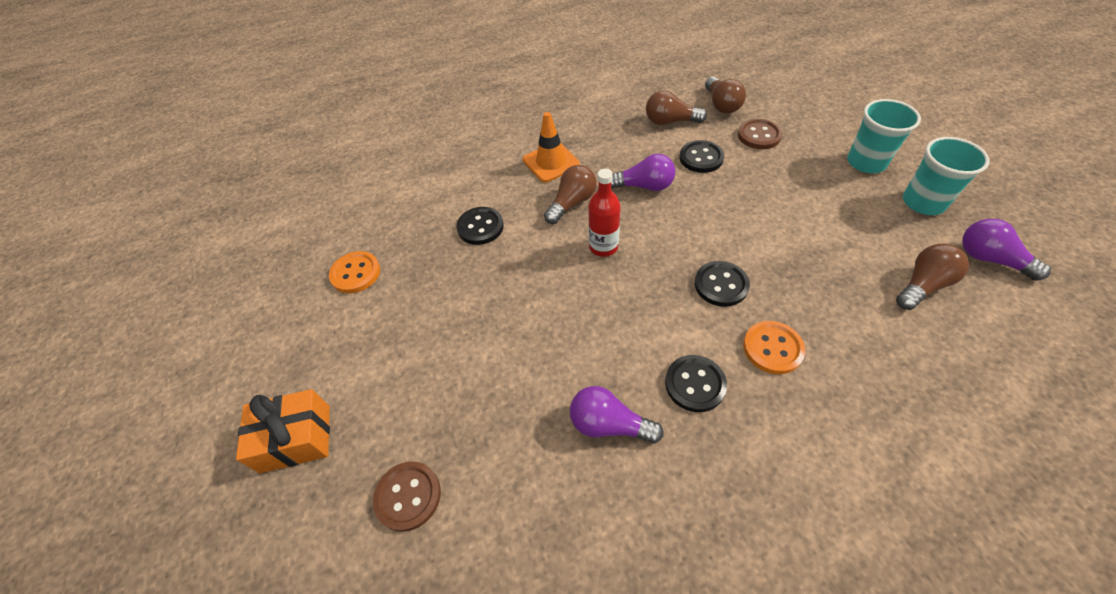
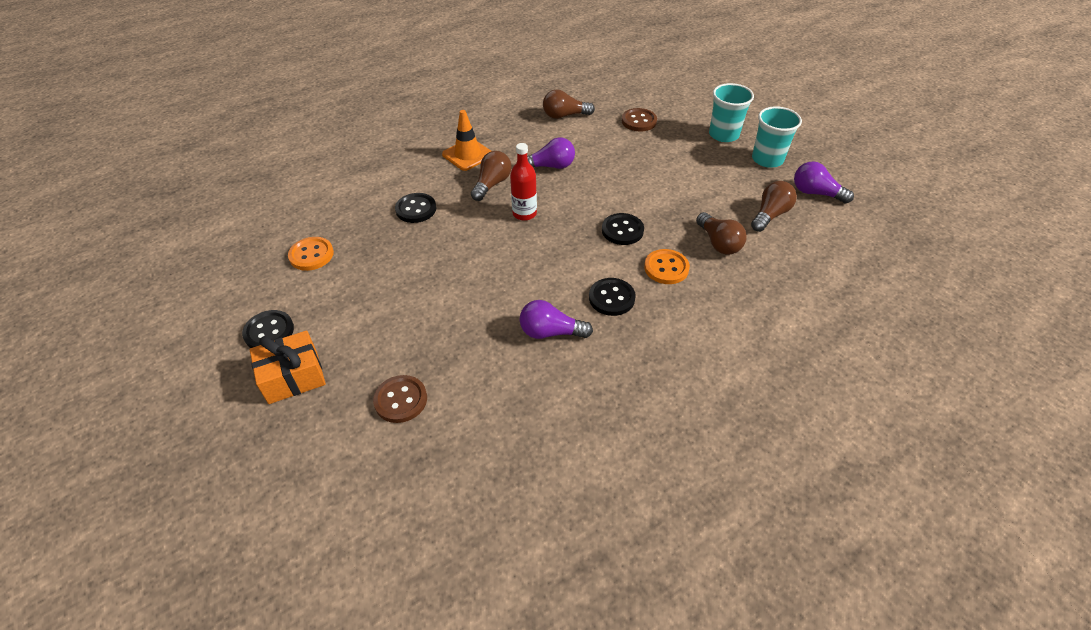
camera: 15 degrees left, 5 degrees down
(701, 158) = (594, 141): black button -> black button (269, 331)
(721, 105) = (605, 100): brown light bulb -> brown light bulb (718, 243)

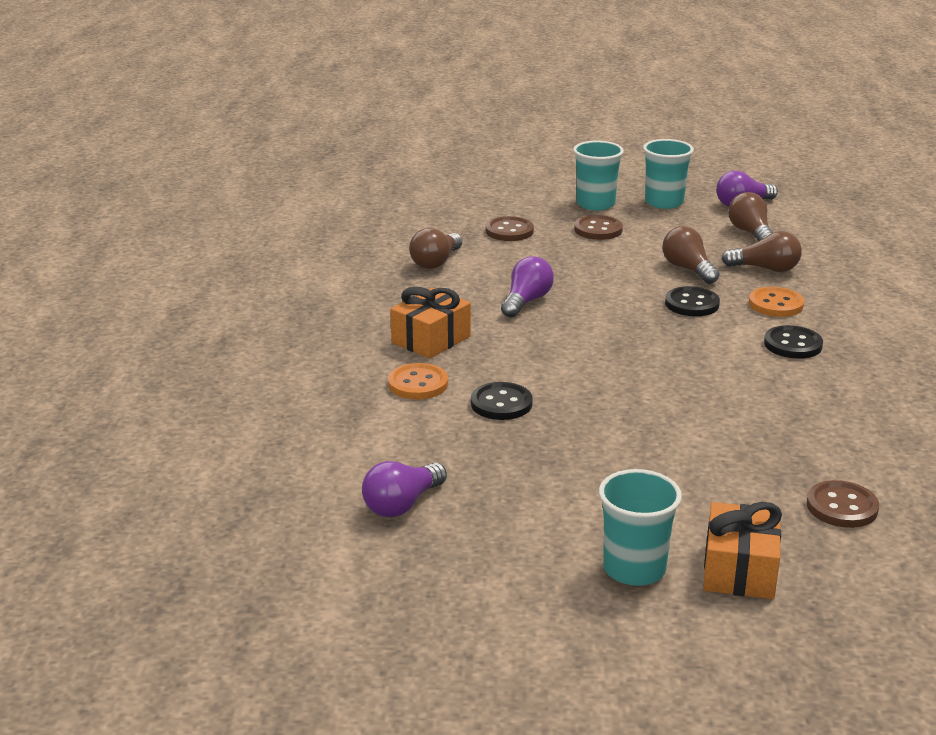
camera: 55 degrees left, 20 degrees down
(269, 331) = (634, 569): black button -> turquoise cup
(311, 255) = (507, 500): orange button -> orange button (418, 384)
(467, 155) = (431, 339): orange traffic cone -> orange gift
(492, 184) = (514, 344): brown light bulb -> brown light bulb (688, 269)
(524, 213) = (597, 343): red bottle -> none
(551, 332) = (813, 391): purple light bulb -> purple light bulb (402, 504)
(685, 151) = (598, 230): none -> brown button

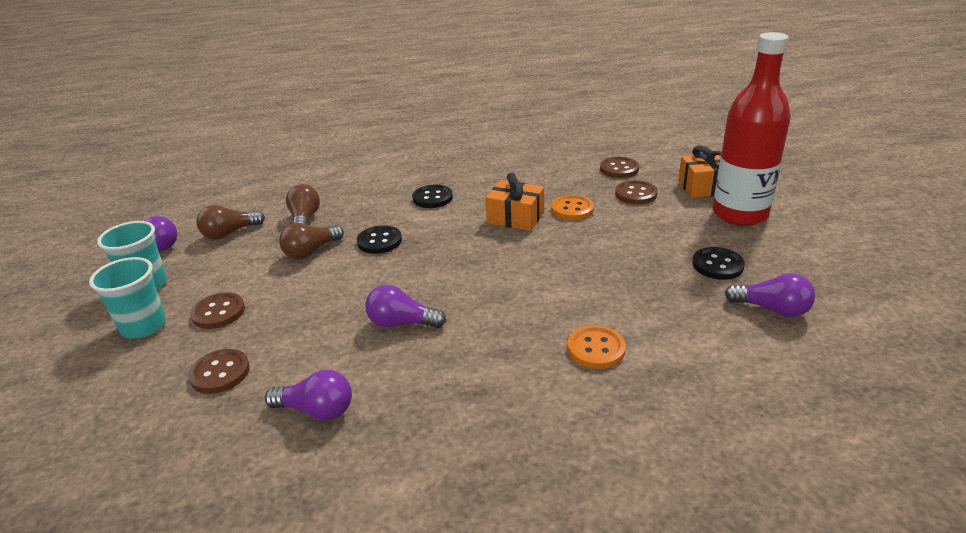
camera: 105 degrees left, 5 degrees up
(431, 339) = (507, 363): orange gift -> orange gift (515, 217)
(436, 262) = (316, 410): brown light bulb -> purple light bulb
(501, 403) = (596, 297): black button -> black button (717, 265)
(634, 569) = (740, 214): turquoise cup -> red bottle
(742, 497) = (636, 194): none -> brown button
(775, 304) = (369, 209): orange button -> orange button (572, 209)

